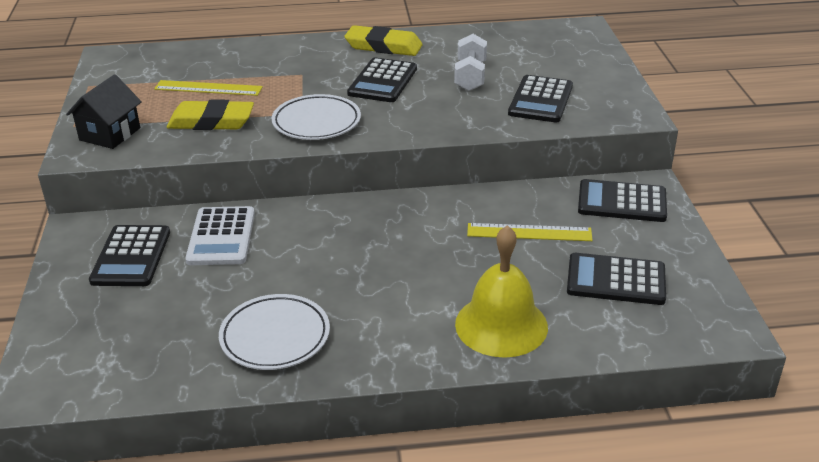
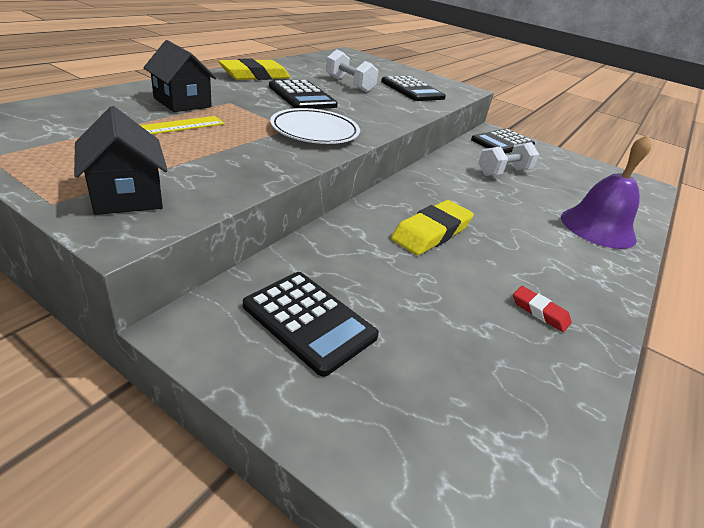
camera: 55 degrees left, 0 degrees up
(211, 121) = (223, 153): yellow eraser -> yellow eraser (431, 232)
(221, 237) = (352, 259): white calculator -> none
(263, 66) = (182, 102): none -> black house
(275, 336) = (539, 312): white plate -> red eraser
(501, 325) = (598, 227): yellow bell -> purple bell
(529, 232) = (503, 172): yellow ruler -> white dumbbell
(616, 280) = (578, 180): black calculator -> none

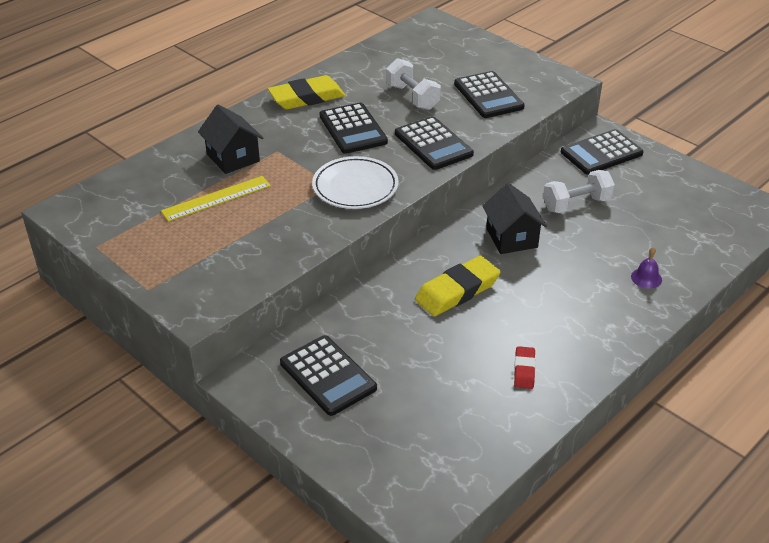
camera: 15 degrees right, 5 degrees up
(127, 196) = (196, 280): black house -> black house (511, 238)
(379, 111) = (433, 144): none -> black calculator
(539, 312) = (524, 370): red eraser -> red eraser turned 45 degrees clockwise
(598, 227) = (646, 278): purple bell -> purple bell, size x0.40

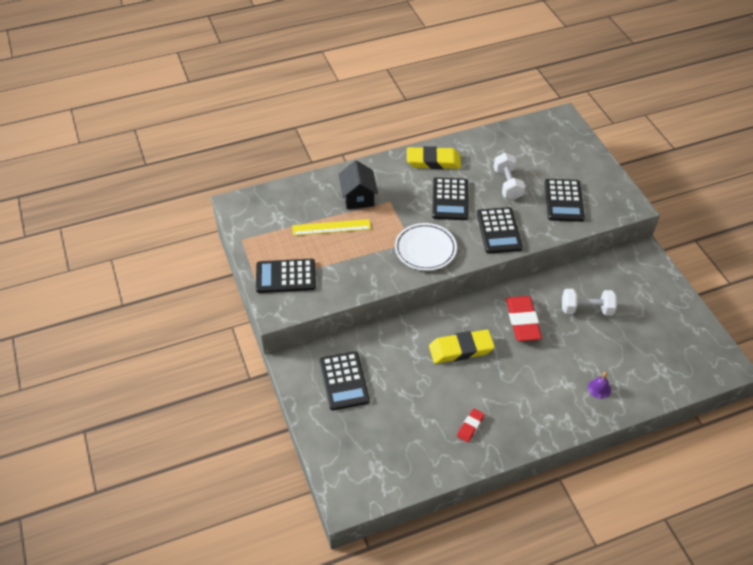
camera: 25 degrees right, 10 degrees up
(511, 238) = (522, 321): black house -> red eraser
(601, 153) = (633, 271): black calculator -> black calculator (285, 276)

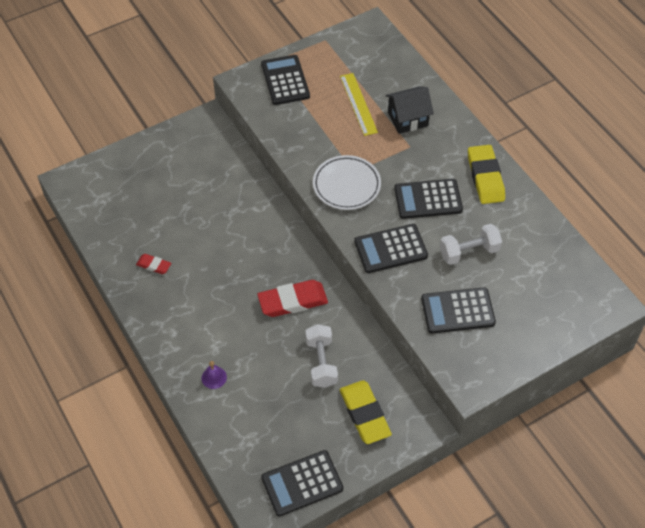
camera: 80 degrees right, 5 degrees up
(344, 381) = (193, 160): black calculator -> black calculator (302, 483)
(461, 349) = (245, 249): yellow eraser -> yellow eraser (365, 414)

